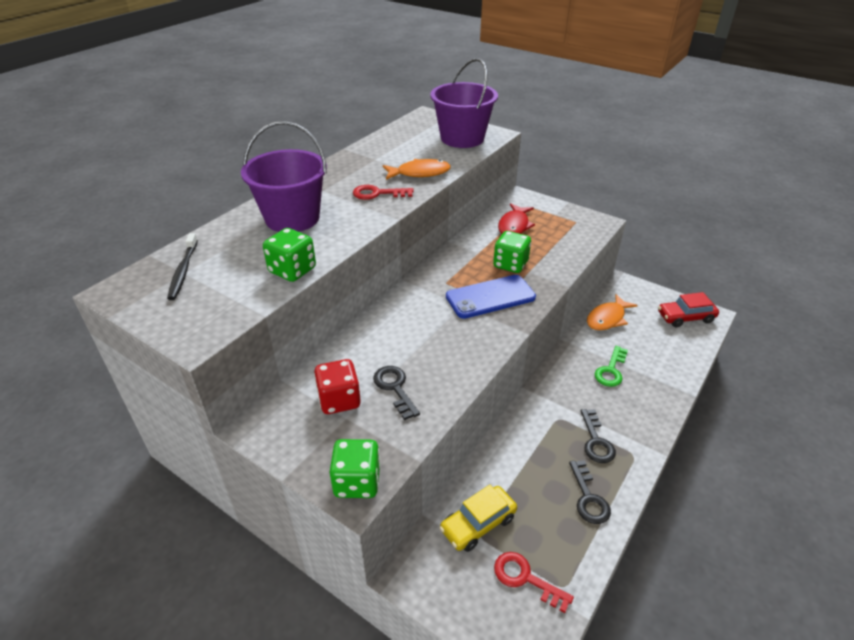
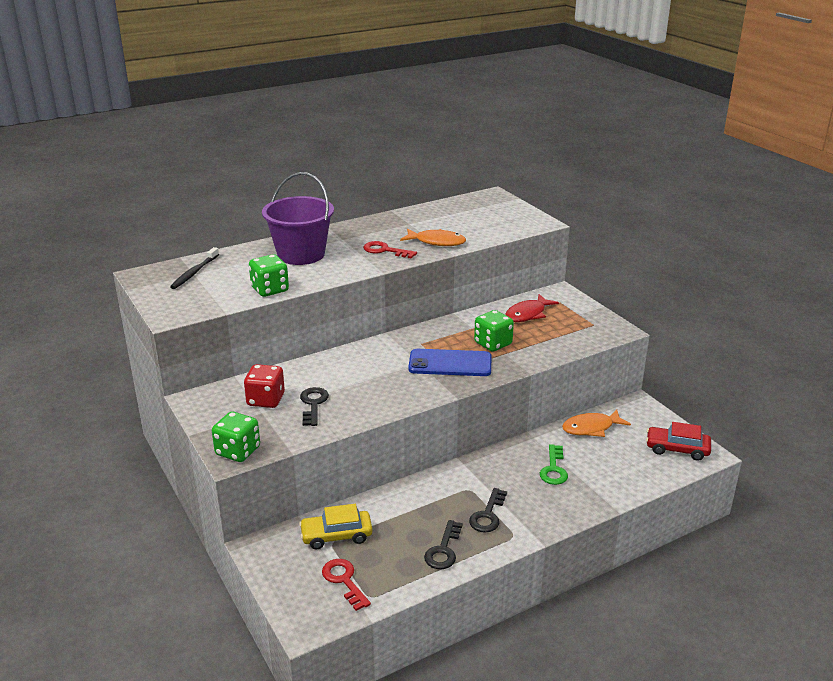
camera: 25 degrees right, 10 degrees down
(462, 138) = (505, 221): purple bucket -> none
(611, 370) = (553, 469): green key -> green key turned 45 degrees counterclockwise

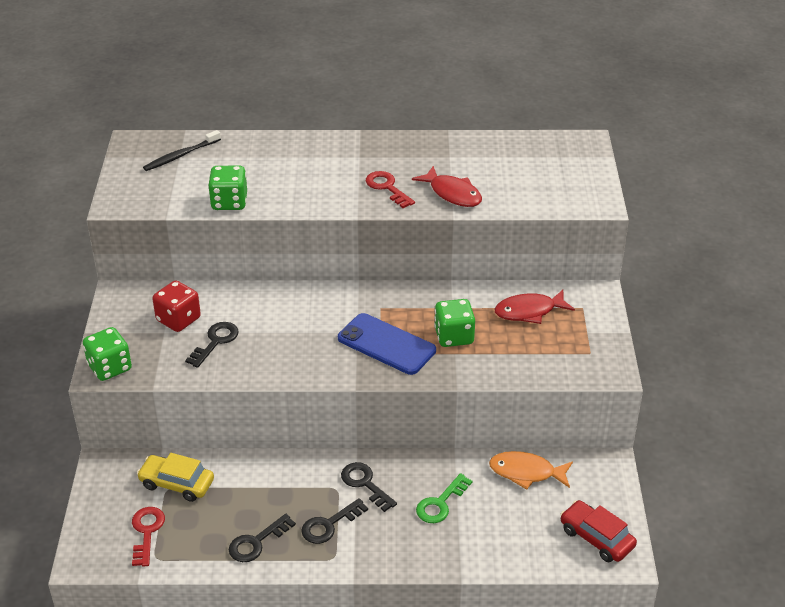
camera: 30 degrees right, 10 degrees up
(301, 254) = (299, 164): purple bucket -> none
(437, 242) = (452, 193): orange fish -> red fish
(487, 478) = (365, 484): none -> black key

